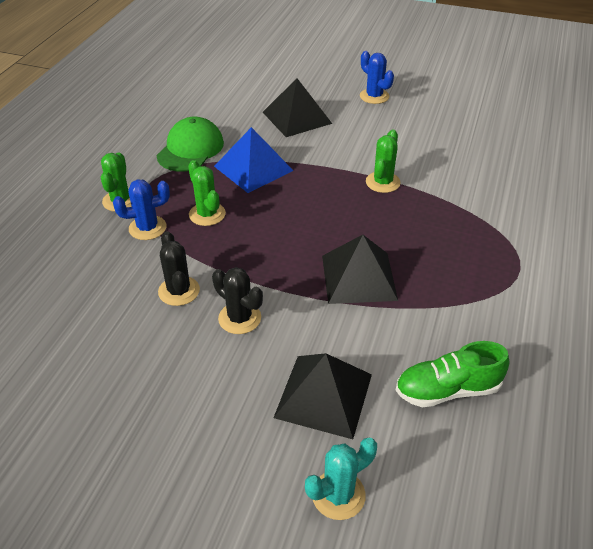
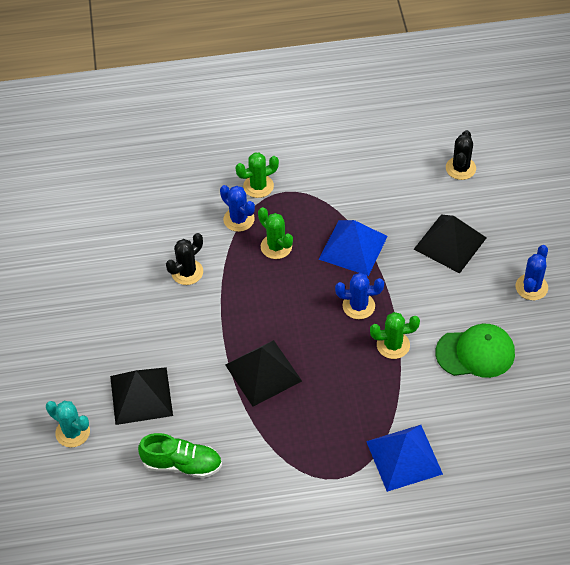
camera: 65 degrees right, 10 degrees up
(190, 149) = (350, 193): green cap -> green cap (475, 353)
(207, 214) = (276, 246): green cactus -> green cactus turned 75 degrees counterclockwise
(239, 318) = (181, 319): black cactus -> black cactus (460, 168)
(323, 187) = (358, 306): none -> blue cactus
(447, 390) = (182, 464): green shoe -> green shoe turned 135 degrees clockwise
(514, 218) = (404, 457): none -> blue pyramid

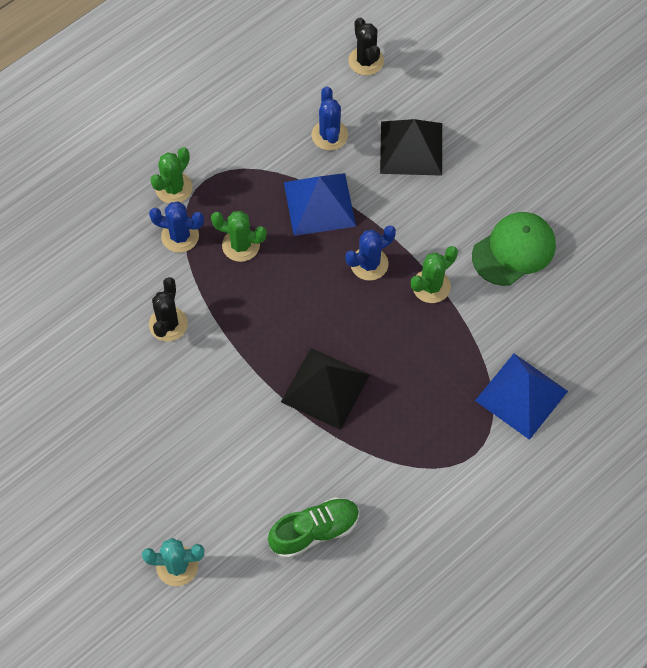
camera: 35 degrees left, 10 degrees up
(141, 395) = (219, 484): black pyramid -> none
(531, 287) = (519, 153): blue cactus -> blue cactus (329, 135)

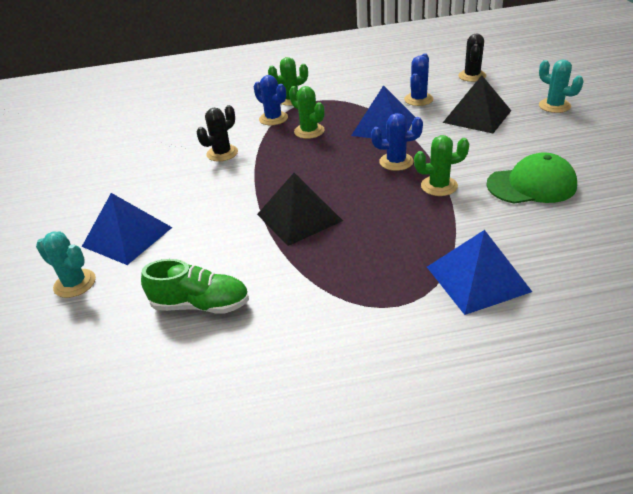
camera: 35 degrees right, 25 degrees down
(174, 489) = (127, 237): none -> blue pyramid
(483, 98) = (554, 106): none -> turquoise cactus

